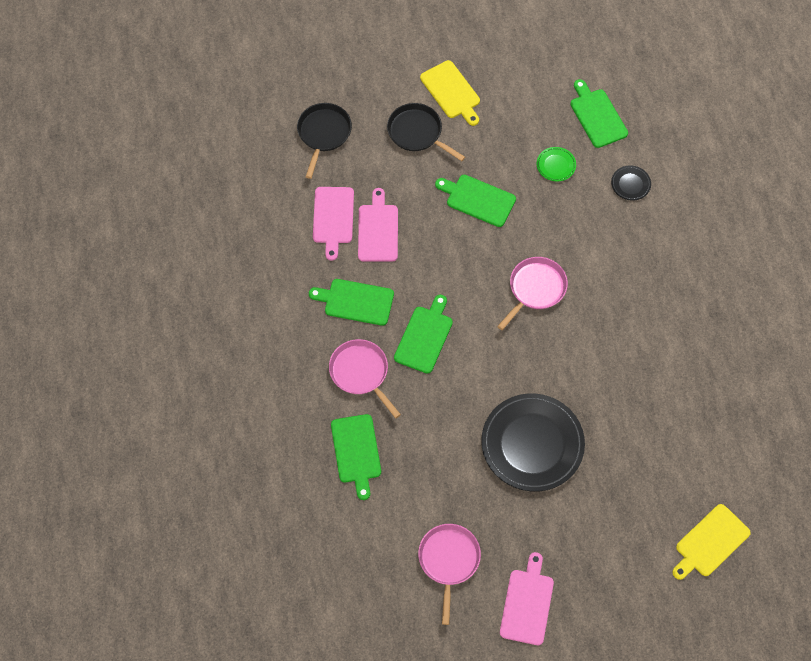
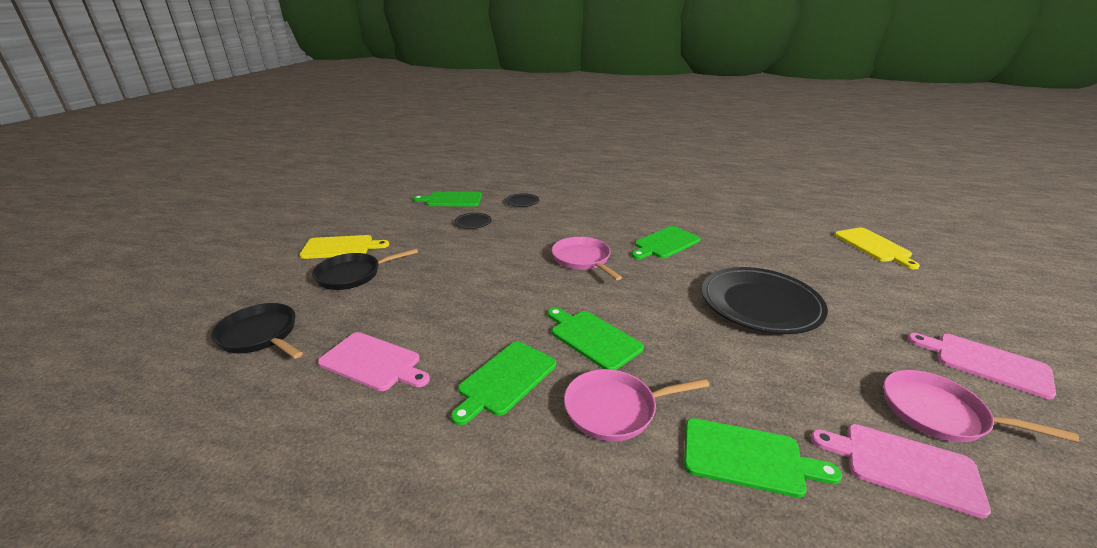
camera: 65 degrees left, 35 degrees down
(378, 230) = (428, 332): pink cutting board -> pink cutting board (904, 466)
(478, 200) = (463, 263): green cutting board -> green cutting board (665, 243)
(556, 165) = (473, 223): green plate -> black plate

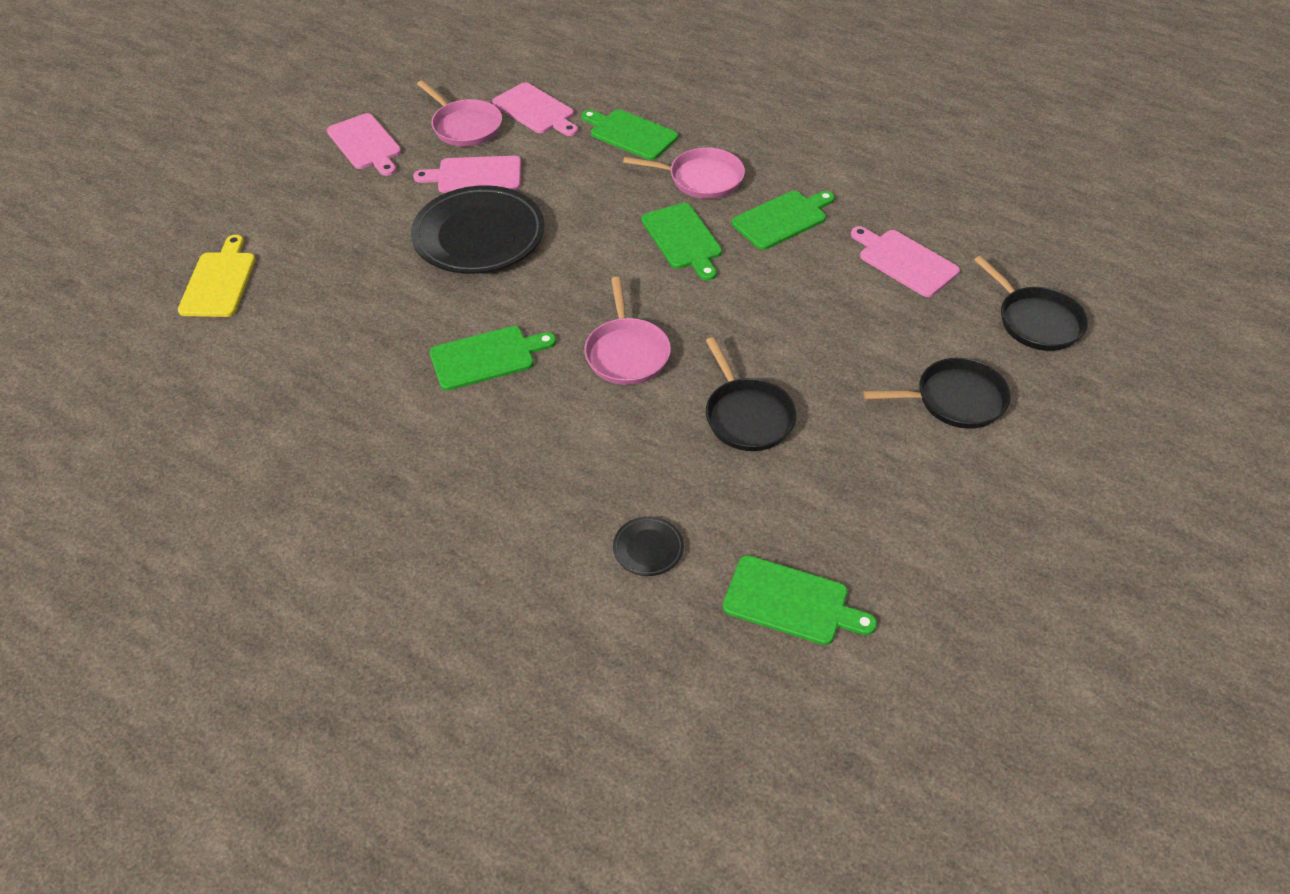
camera: 160 degrees left, 20 degrees up
(340, 247) = (991, 475): yellow cutting board -> none
(473, 223) = (763, 494): black plate -> none
(491, 246) = (747, 416): none -> black pan
(837, 355) = (475, 175): none -> pink cutting board

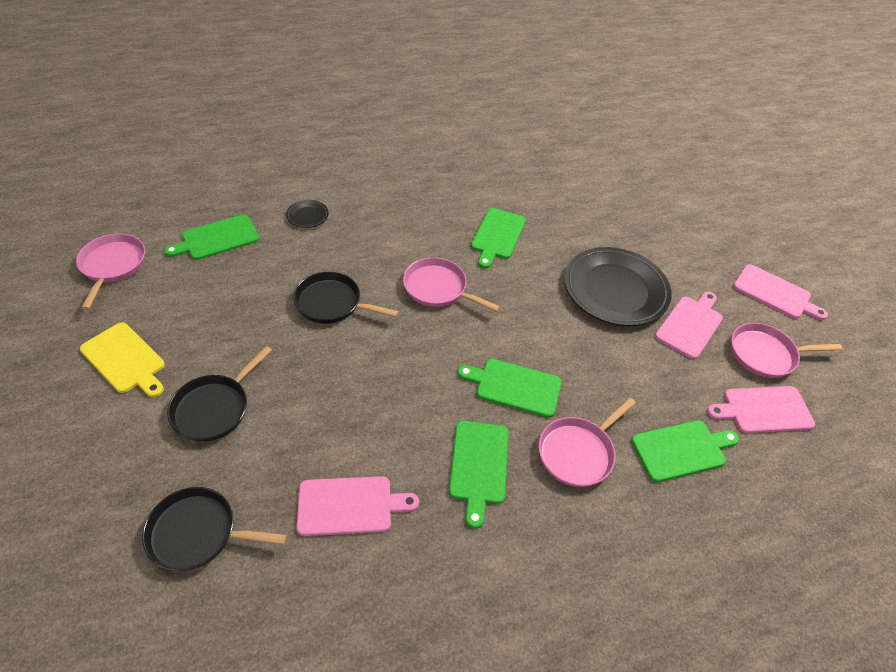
camera: 125 degrees right, 0 degrees up
(219, 281) = (661, 179): yellow cutting board -> yellow cutting board (125, 359)
(366, 144) = (775, 293): pink cutting board -> pink cutting board turned 150 degrees counterclockwise
(955, 661) = (113, 265): none -> pink pan

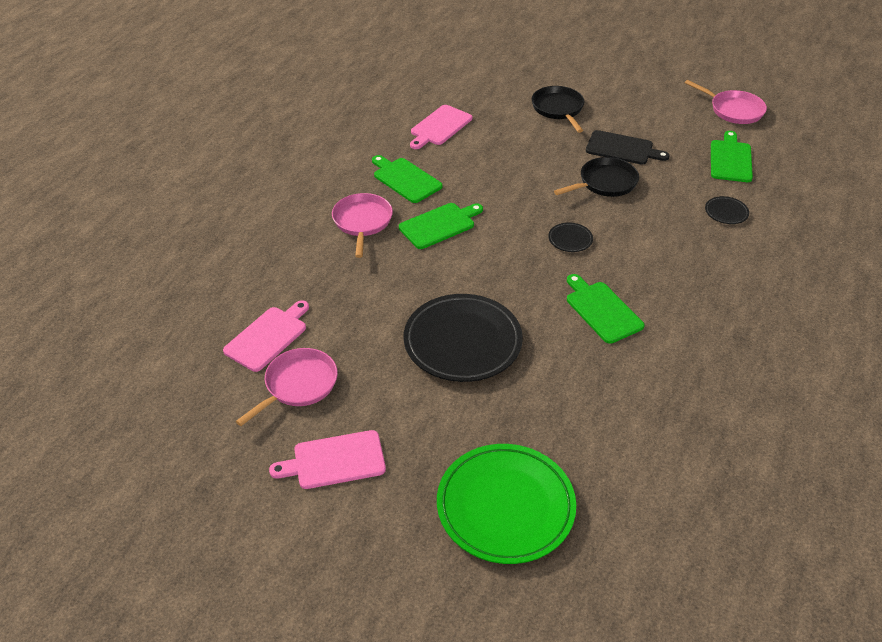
camera: 135 degrees right, 5 degrees down
(125, 359) = (631, 92): yellow cutting board -> none
(197, 533) = (482, 81): black pan -> none
(259, 316) = (622, 148): none -> black cutting board
(438, 288) = (570, 239): pink pan -> black plate
(681, 450) = (303, 268): green cutting board -> none
(690, 325) = (377, 361): pink cutting board -> none
(691, 207) = (505, 506): none -> green plate

